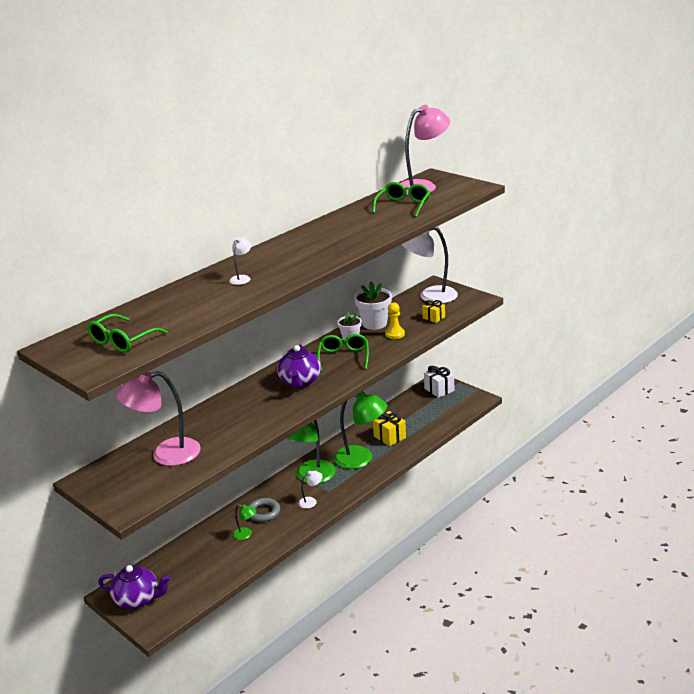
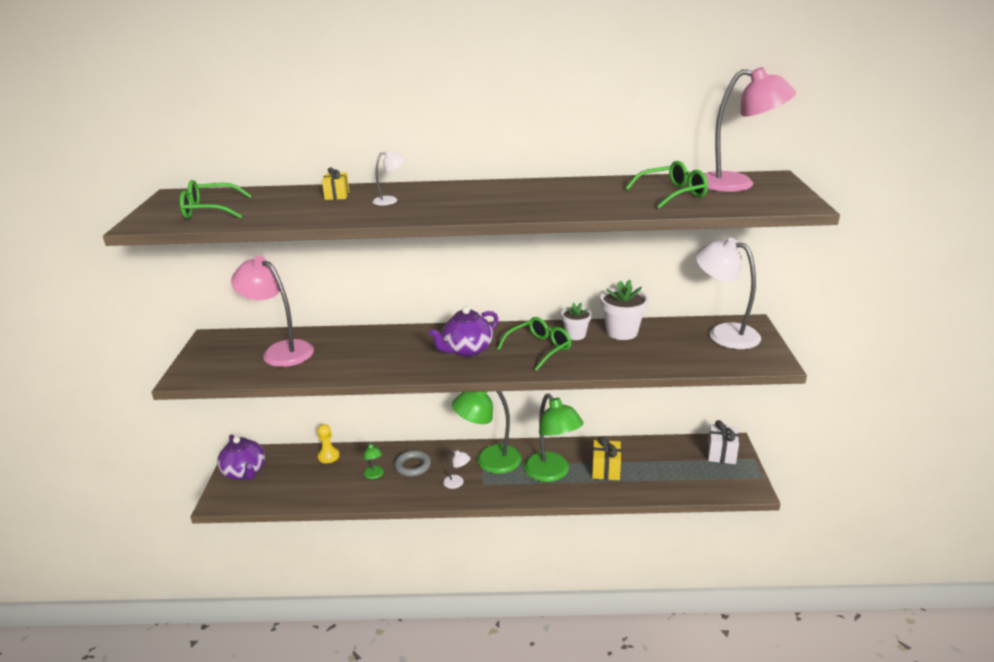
camera: 45 degrees right, 0 degrees up
(395, 334) = (622, 352): yellow pawn -> yellow pawn (328, 456)
(433, 318) = (689, 356): yellow gift -> yellow gift (337, 195)

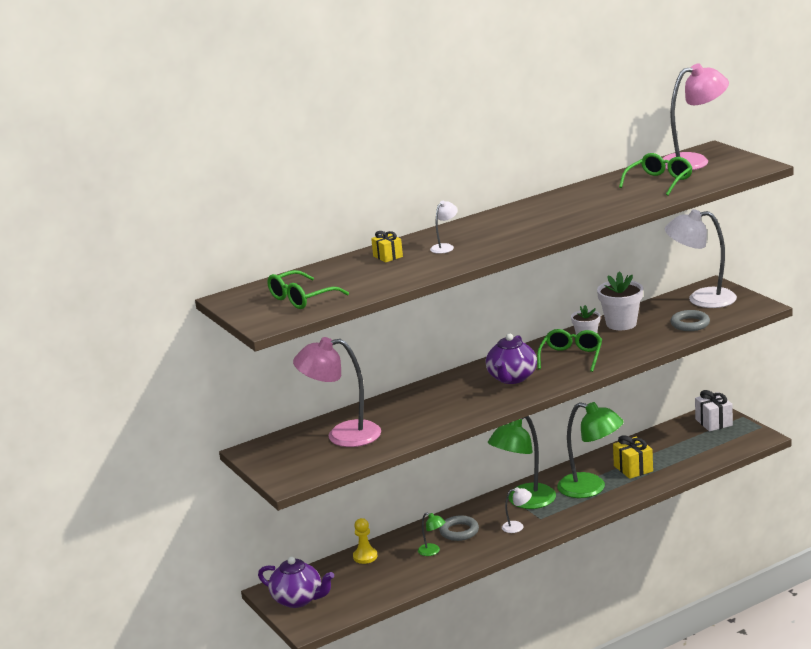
camera: 30 degrees left, 5 degrees down
(682, 355) = (690, 324): none -> grey ring

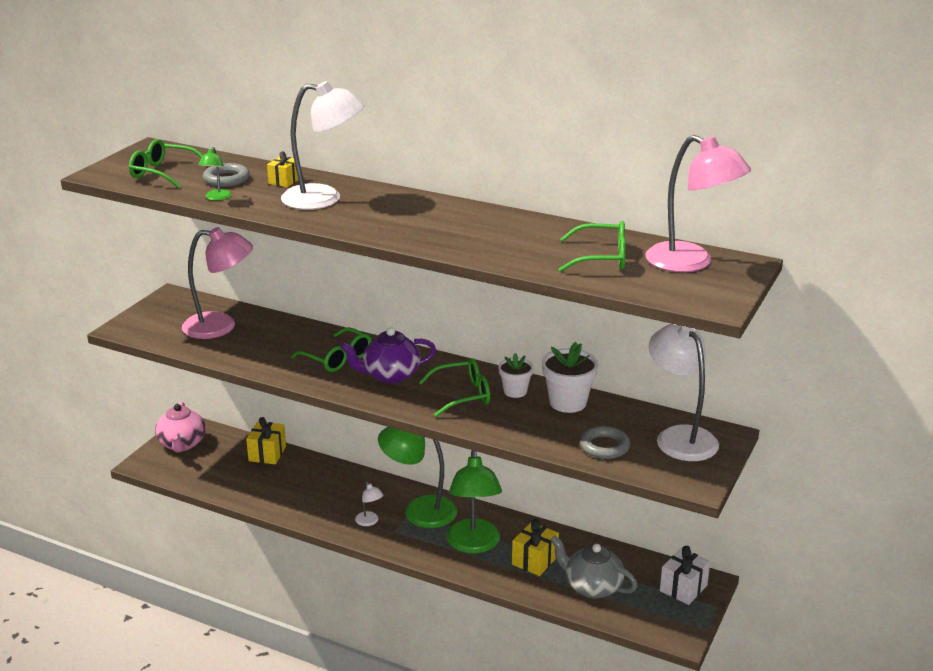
camera: 55 degrees right, 5 degrees up
(298, 599) = (182, 444): purple teapot -> pink teapot
(342, 435) = (220, 326): pink lamp -> pink lamp turned 120 degrees clockwise
(365, 556) = (267, 454): yellow pawn -> yellow gift
(432, 551) = (296, 487): green lamp -> green lamp (217, 198)
(445, 247) = (324, 199): white lamp -> white lamp, size x2.25
(459, 531) = (340, 490): grey ring -> grey ring (226, 179)
(460, 394) = (337, 358): none -> green glasses
(683, 454) = (592, 587): none -> grey teapot

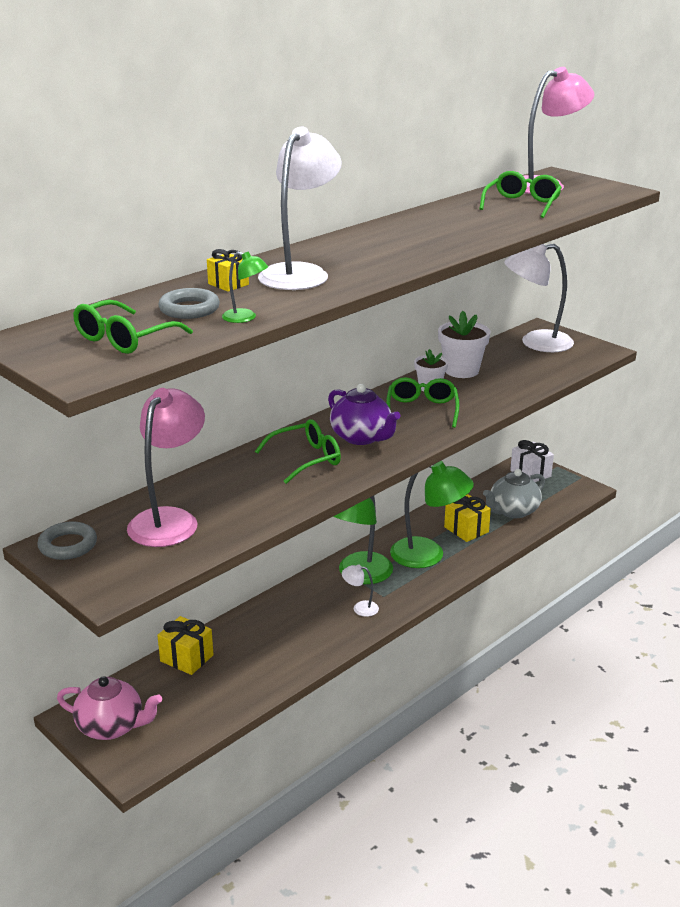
camera: 70 degrees left, 0 degrees up
(369, 522) = (360, 608): white lamp -> white lamp turned 150 degrees counterclockwise
(390, 375) = (362, 437): purple teapot -> purple teapot turned 45 degrees counterclockwise
(604, 446) = (538, 370): grey ring -> grey ring (68, 545)

